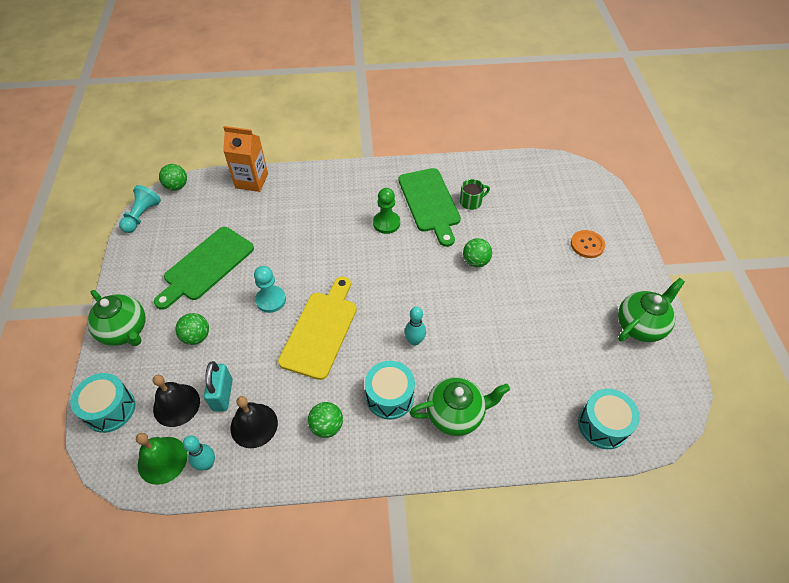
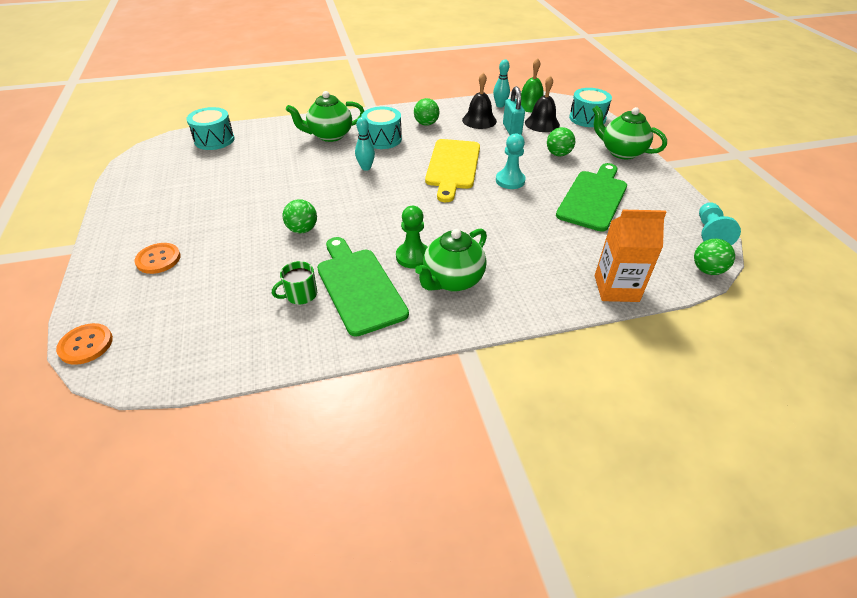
camera: 170 degrees right, 10 degrees down
(602, 184) = (86, 345): none -> orange button
(640, 325) = (142, 195): green teapot -> green teapot (452, 280)

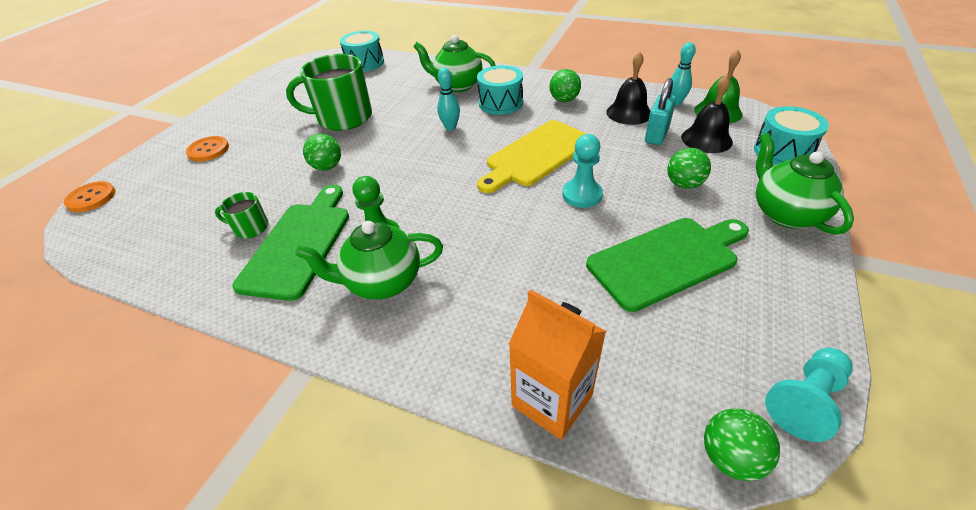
camera: 40 degrees right, 0 degrees up
(261, 190) = (343, 118): none -> green mug

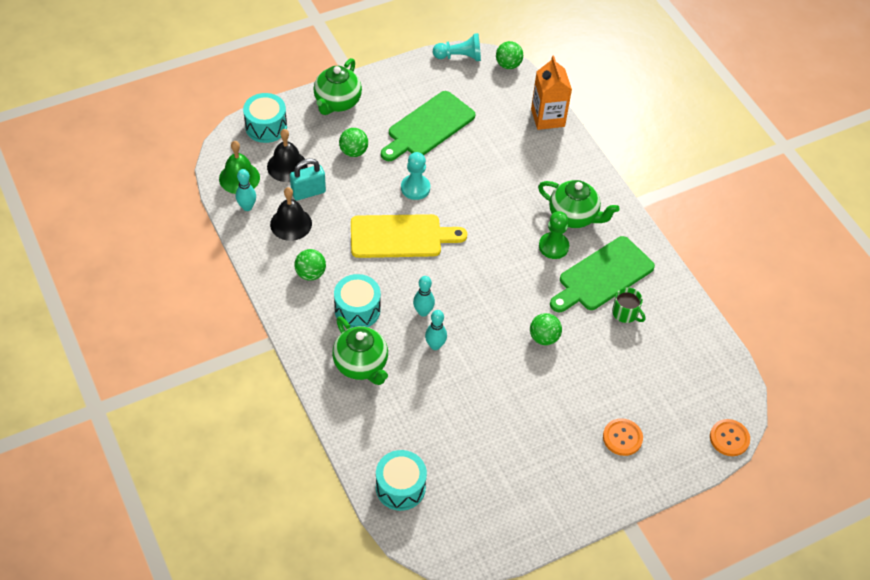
camera: 145 degrees left, 10 degrees up
(343, 118) = (491, 396): green mug -> none
(417, 117) = (435, 345): none -> turquoise bowling pin
(666, 260) = (428, 127): green cutting board -> green cutting board turned 60 degrees counterclockwise

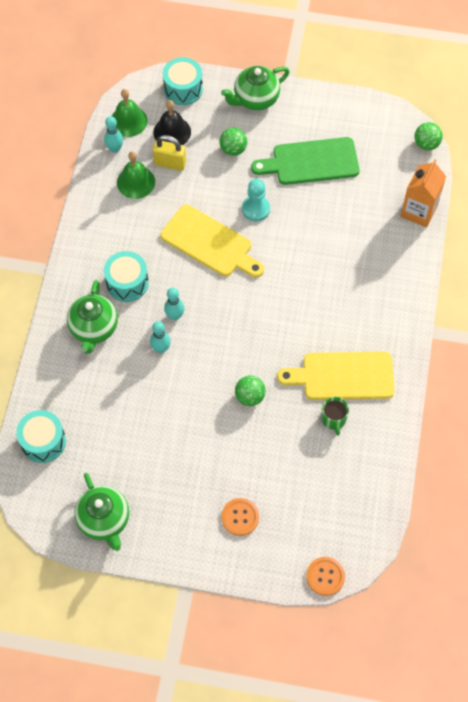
camera: 40 degrees right, 10 degrees up
(291, 224) = (136, 182): black bell -> green bell
(308, 192) = (170, 163): turquoise padlock -> yellow padlock
(310, 273) = (117, 232): green ball -> none
(459, 57) = (390, 113): turquoise pawn -> none
(553, 246) = (324, 326): green pawn -> none
(573, 216) = (364, 310): green teapot -> green teapot (104, 520)
(603, 276) = (343, 376): green cutting board -> yellow cutting board

